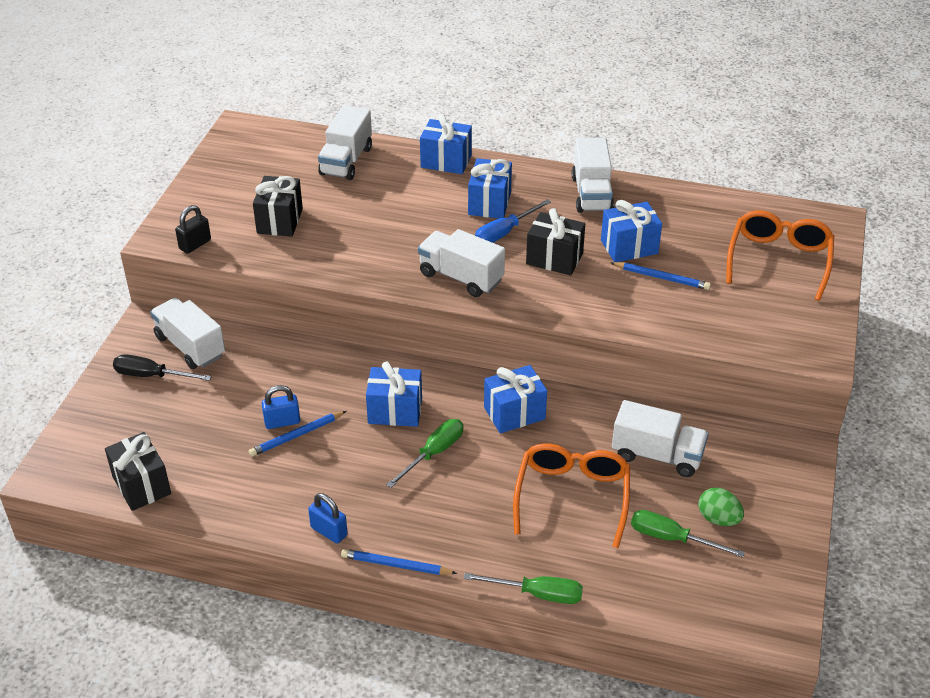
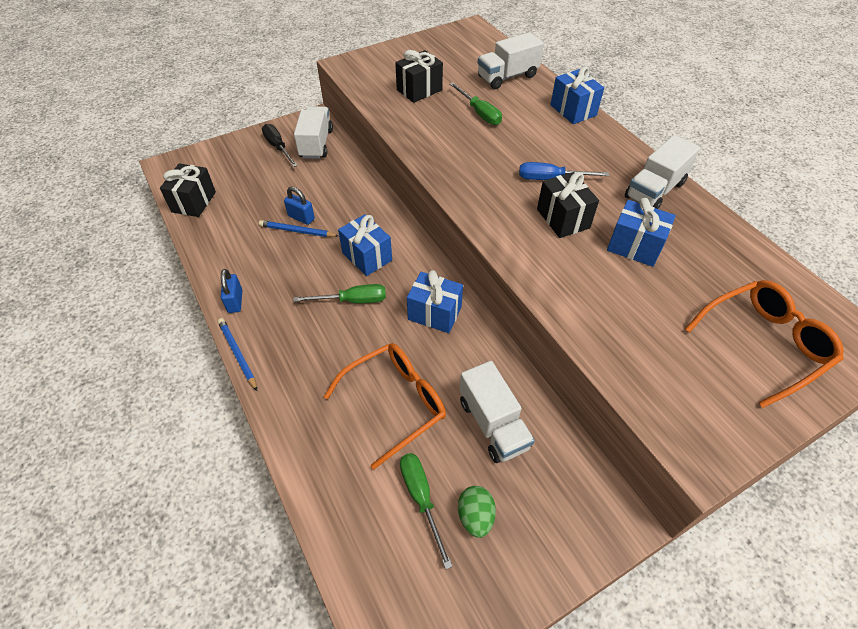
camera: 45 degrees right, 10 degrees up
(195, 244) = (356, 77): black padlock -> none
(461, 277) = (479, 190): white truck -> none
(489, 203) = (566, 153): blue gift -> none
(537, 594) = (284, 452): green screwdriver -> green screwdriver (479, 113)
(662, 278) = (631, 287): blue pencil -> none

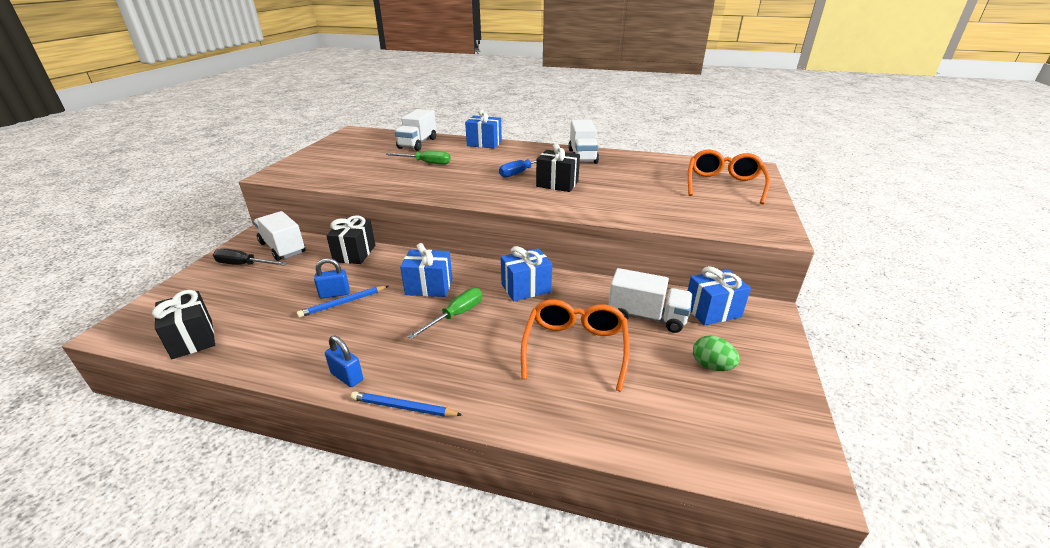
camera: 45 degrees left, 20 degrees down
(419, 90) = (362, 167): black gift -> black gift (355, 253)
(421, 498) = (671, 383): green screwdriver -> none
(634, 246) = (611, 179): blue gift -> blue gift (712, 311)

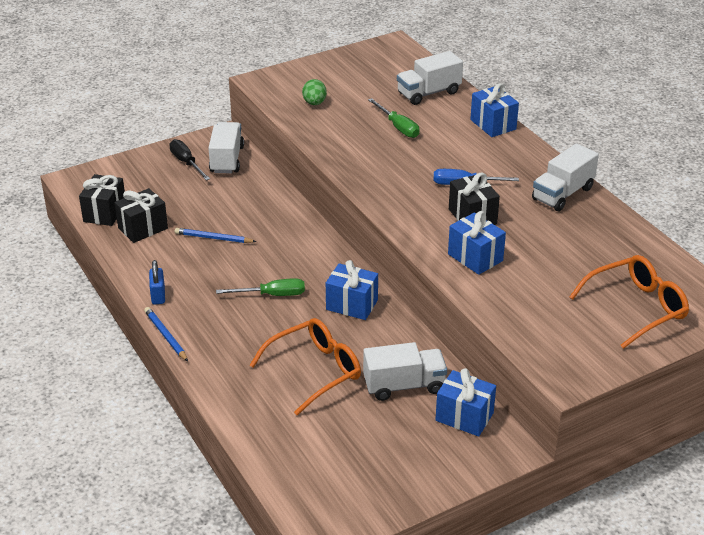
camera: 45 degrees right, 5 degrees up
(334, 294) = (216, 226): blue padlock -> none
(355, 253) = (270, 195): black gift -> black gift (143, 228)
(429, 286) = (285, 259): blue gift -> blue gift (475, 257)
(646, 317) = (404, 385): white truck -> white truck turned 75 degrees counterclockwise
(711, 366) = (386, 446): green egg -> green egg (314, 103)

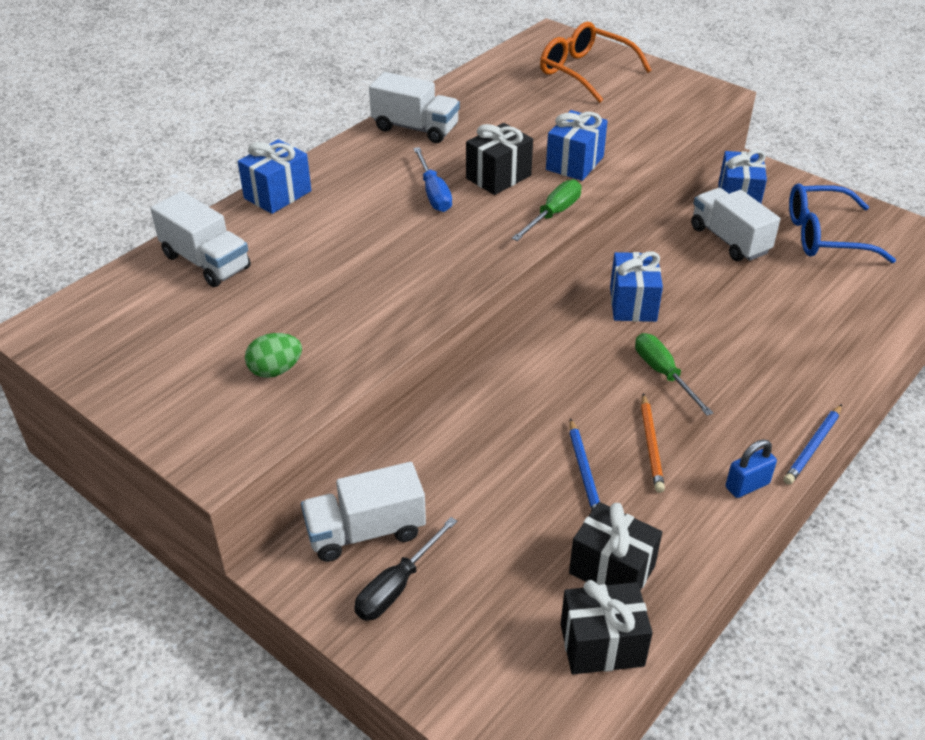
camera: 110 degrees left, 5 degrees up
(215, 269) = (651, 445): none -> orange pencil
(315, 371) = (761, 303): orange glasses -> none
(381, 449) = (824, 235): none -> blue glasses
(398, 127) = (317, 270): green screwdriver -> green screwdriver (553, 214)

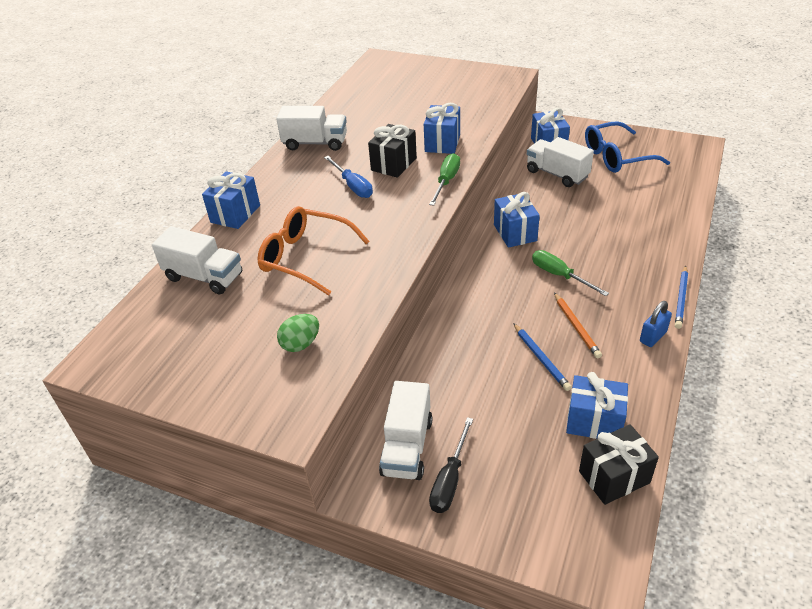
camera: 15 degrees left, 0 degrees up
(365, 531) = (407, 447): white truck -> white truck turned 45 degrees counterclockwise
(585, 72) = (416, 79): orange glasses -> orange glasses (305, 257)
(612, 569) = (594, 421): black gift -> blue gift

